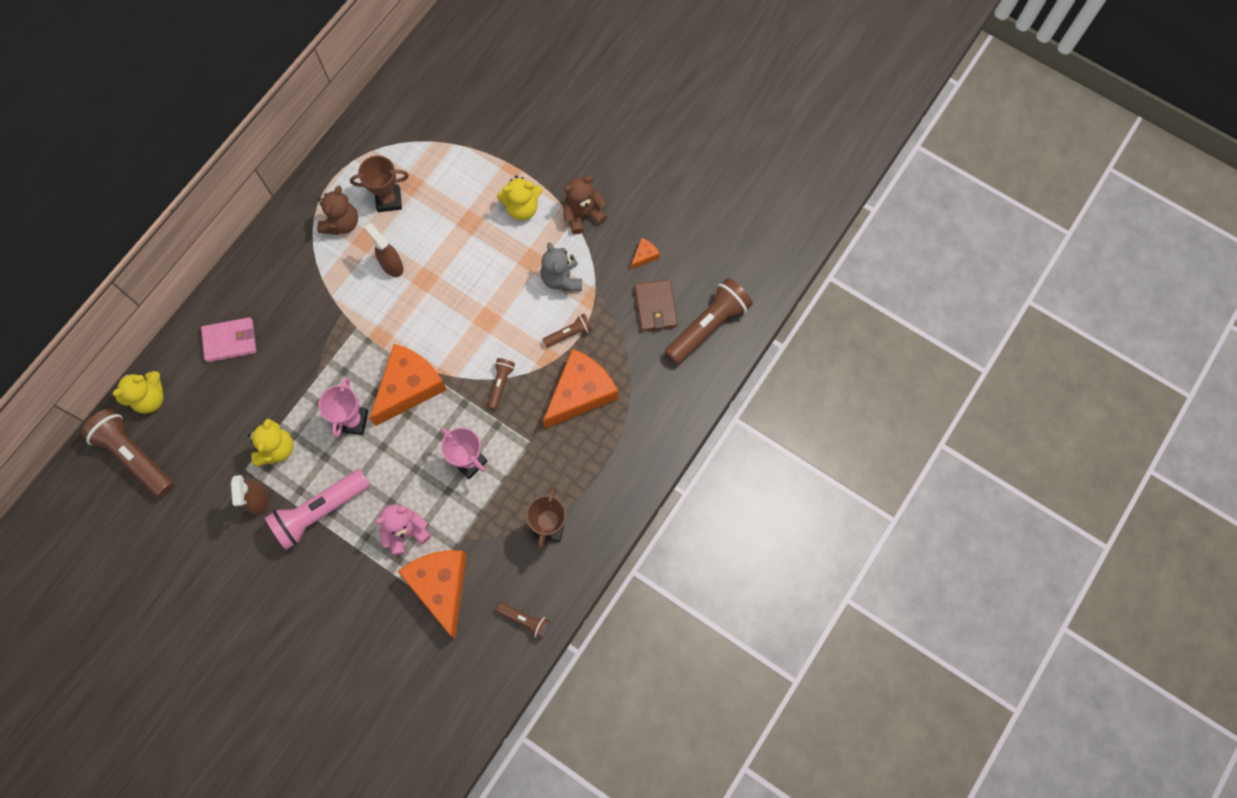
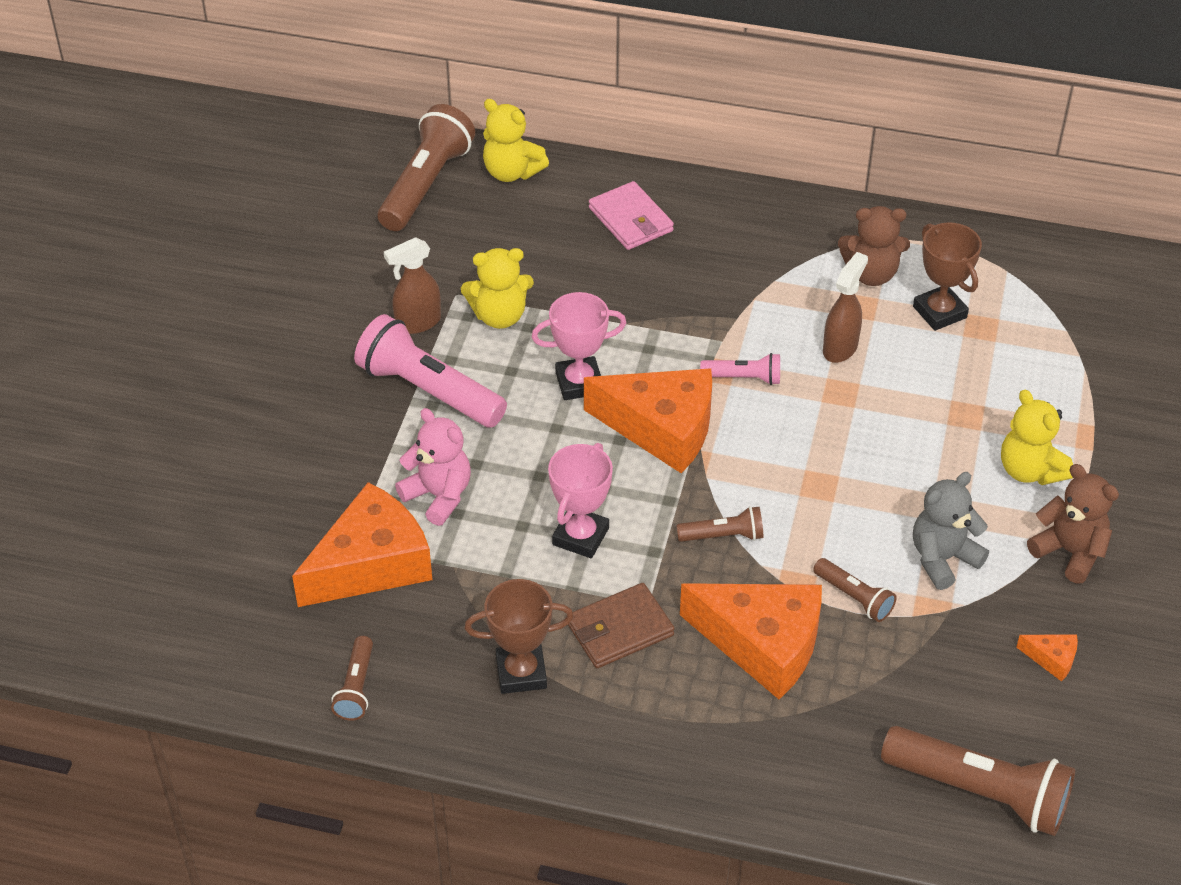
camera: 70 degrees right, 25 degrees down
(391, 327) = (744, 378): none -> pink flashlight
(655, 307) = (970, 703): brown wallet -> brown wallet (619, 629)

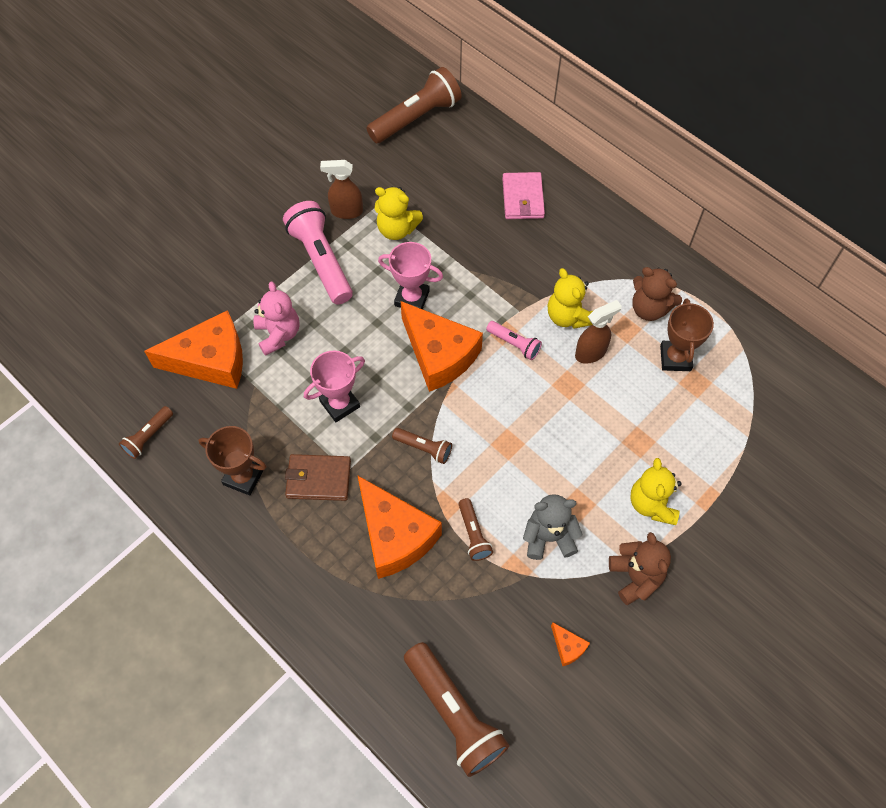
camera: 30 degrees right, 15 degrees up
(511, 172) = (473, 132): yellow teddy bear -> yellow teddy bear (568, 316)

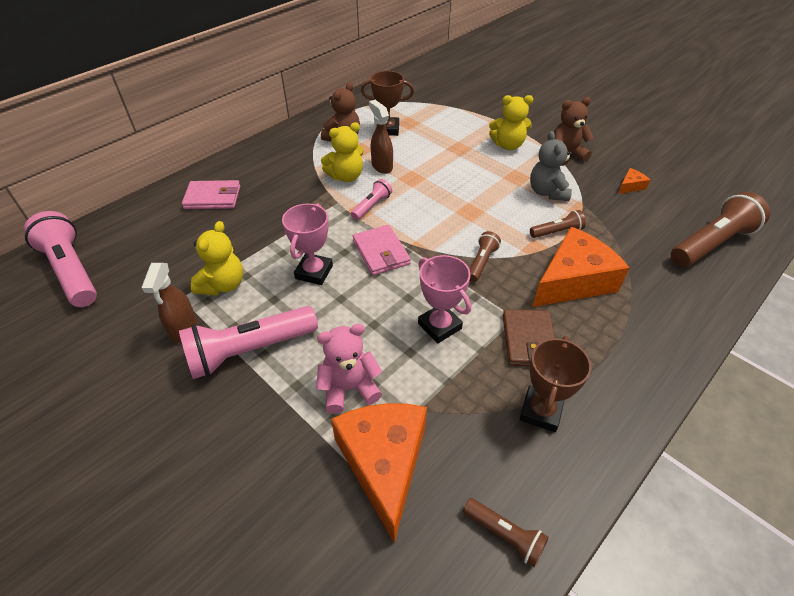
camera: 90 degrees left, 15 degrees down
(416, 118) = (71, 271): brown flashlight -> pink flashlight
(439, 354) = (381, 252): orange cheese -> pink wallet

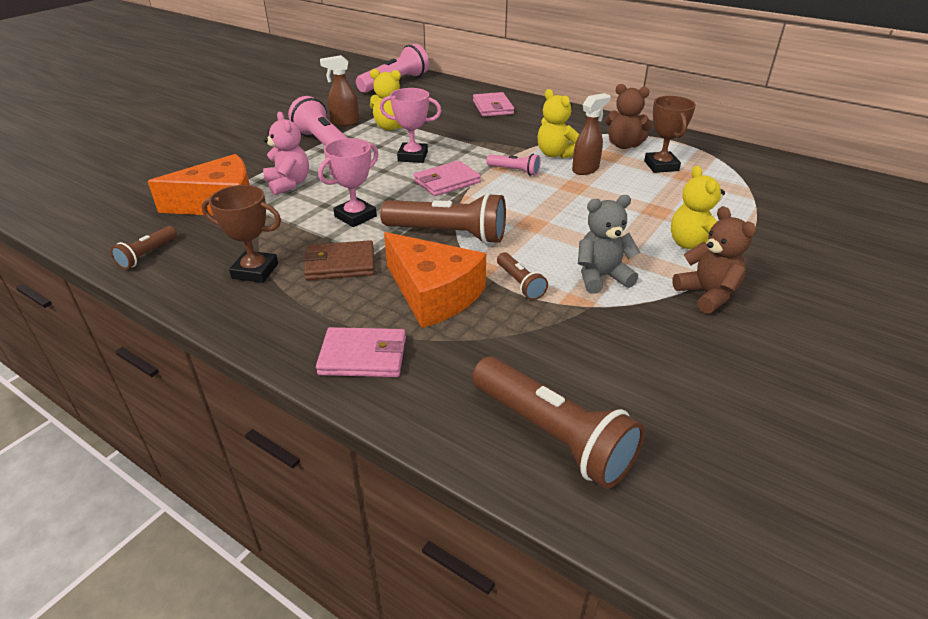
camera: 80 degrees right, 10 degrees down
(481, 262) = (448, 234): brown flashlight -> brown flashlight, size x1.97
(630, 186) = (664, 356): orange cheese -> none
(658, 328) = (363, 356): none -> pink wallet

